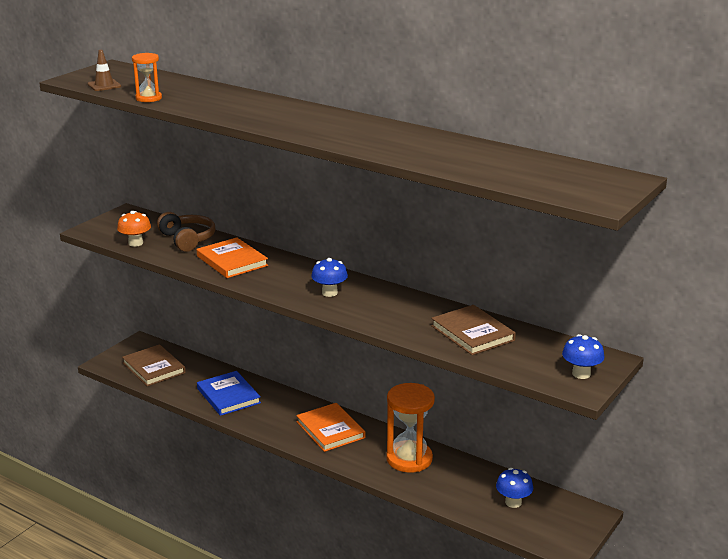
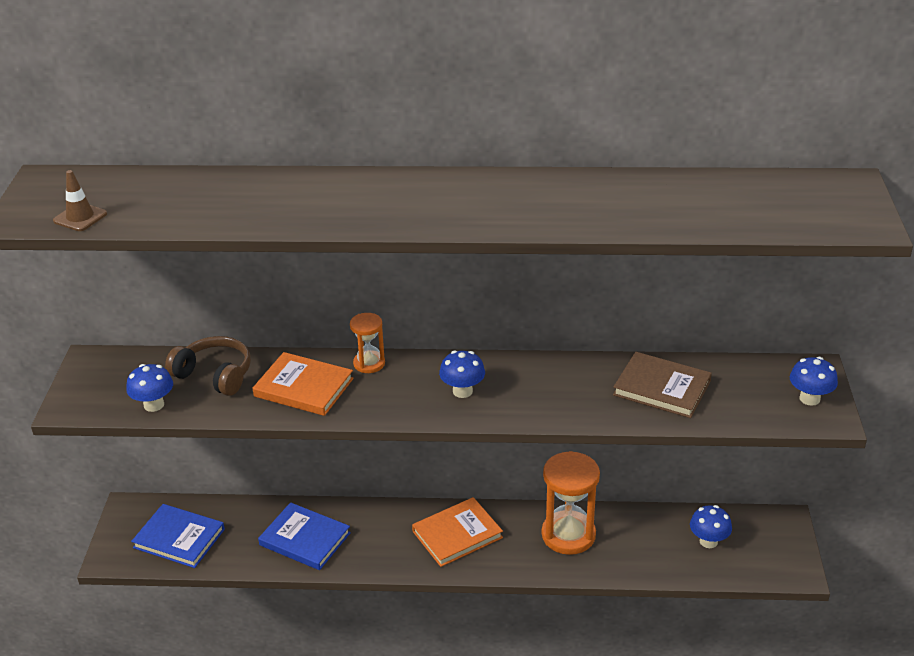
camera: 30 degrees left, 10 degrees up
(135, 243) = (154, 405): orange mushroom -> blue mushroom
(148, 98) = (173, 223): orange hourglass -> orange hourglass (369, 363)
(154, 368) = (179, 538): brown book -> blue book
(330, 430) = (457, 534): orange book -> orange book turned 60 degrees counterclockwise

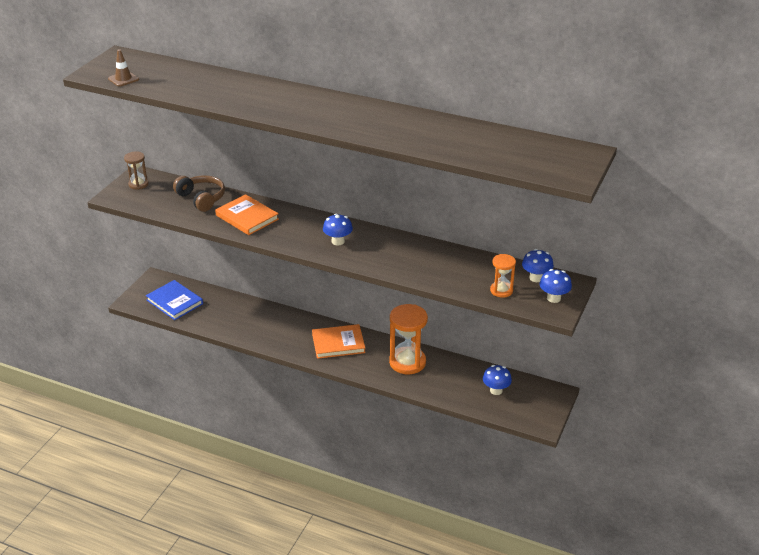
camera: 20 degrees right, 0 degrees up
(99, 376) = (138, 184): none -> brown hourglass
(154, 405) = (158, 206): blue mushroom -> blue mushroom (536, 278)
(305, 539) = (246, 321): blue book -> none
(369, 363) = (293, 213): orange hourglass -> orange hourglass (501, 290)
(662, 388) = (462, 269): brown book -> none

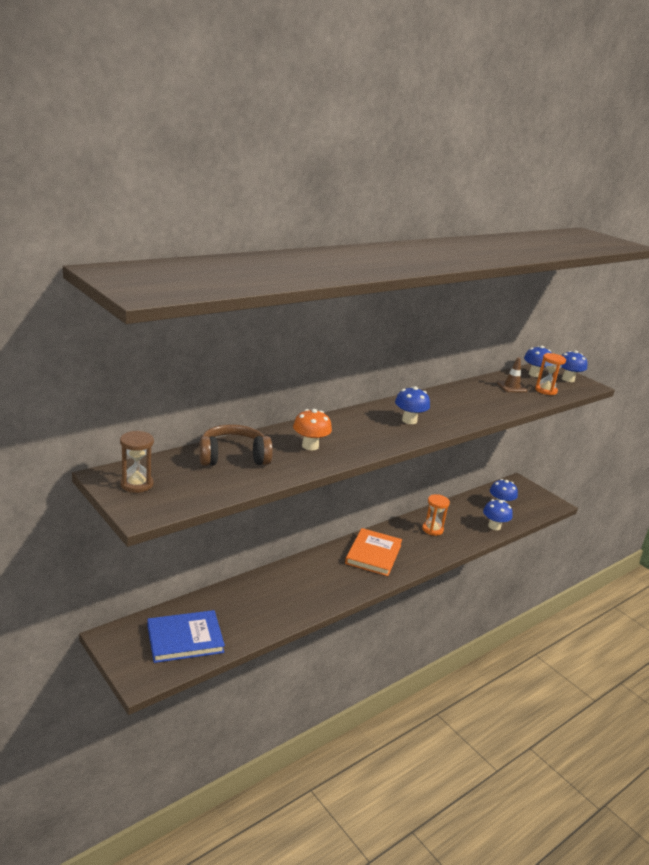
camera: 65 degrees left, 10 degrees down
(123, 79) = (199, 287): brown traffic cone -> brown traffic cone (511, 387)
(247, 217) = (310, 446): orange book -> orange mushroom
(407, 362) = (432, 529): orange hourglass -> orange hourglass, size x0.55
(453, 395) = (494, 526): none -> blue mushroom

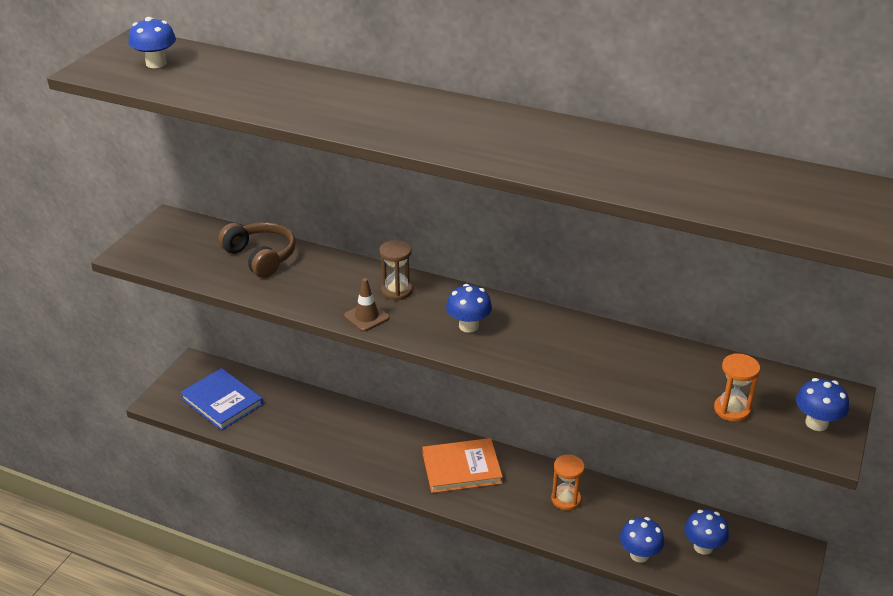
camera: 65 degrees right, 10 degrees up
(136, 484) = (168, 235): brown hourglass -> brown hourglass (396, 291)
(310, 446) = (329, 287): orange mushroom -> none
(511, 387) = (696, 376): brown traffic cone -> brown traffic cone (366, 317)
(534, 374) = (782, 388): blue mushroom -> blue mushroom (156, 63)

